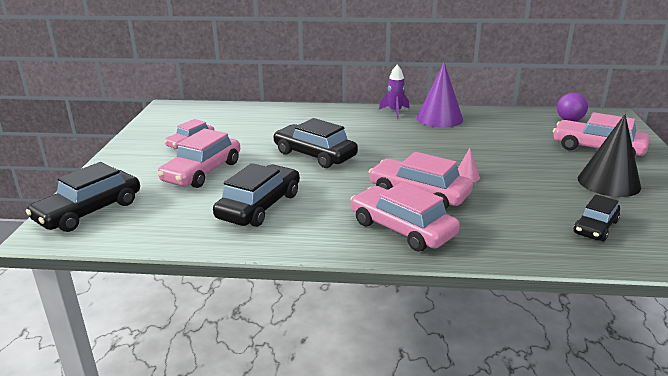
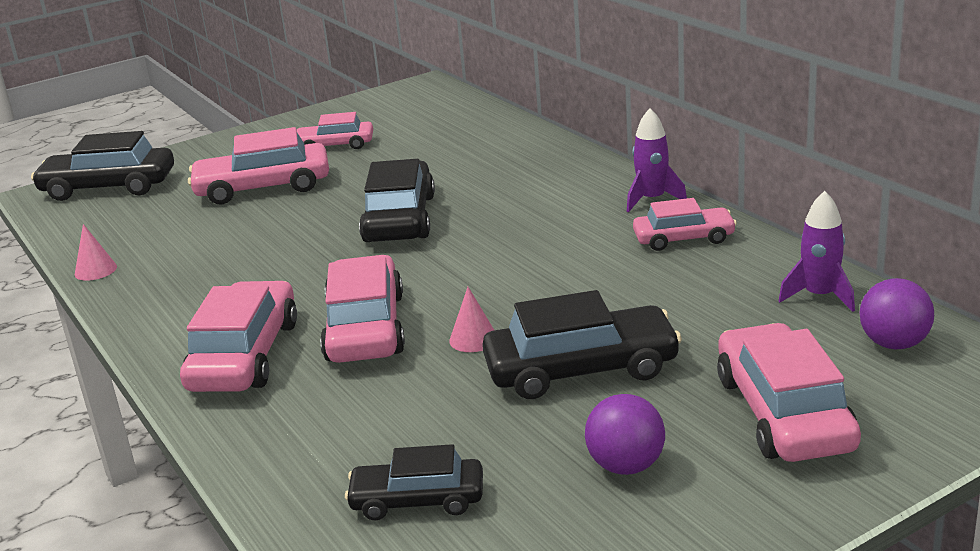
camera: 55 degrees right, 0 degrees up
(210, 244) = (95, 270): none -> pink cone
(259, 206) = (211, 253): black car -> black car (581, 369)
(439, 118) = (683, 238): purple cone -> pink car
(520, 117) = (819, 296): none -> purple rocket
(608, 182) = (626, 466): black cone -> purple ball

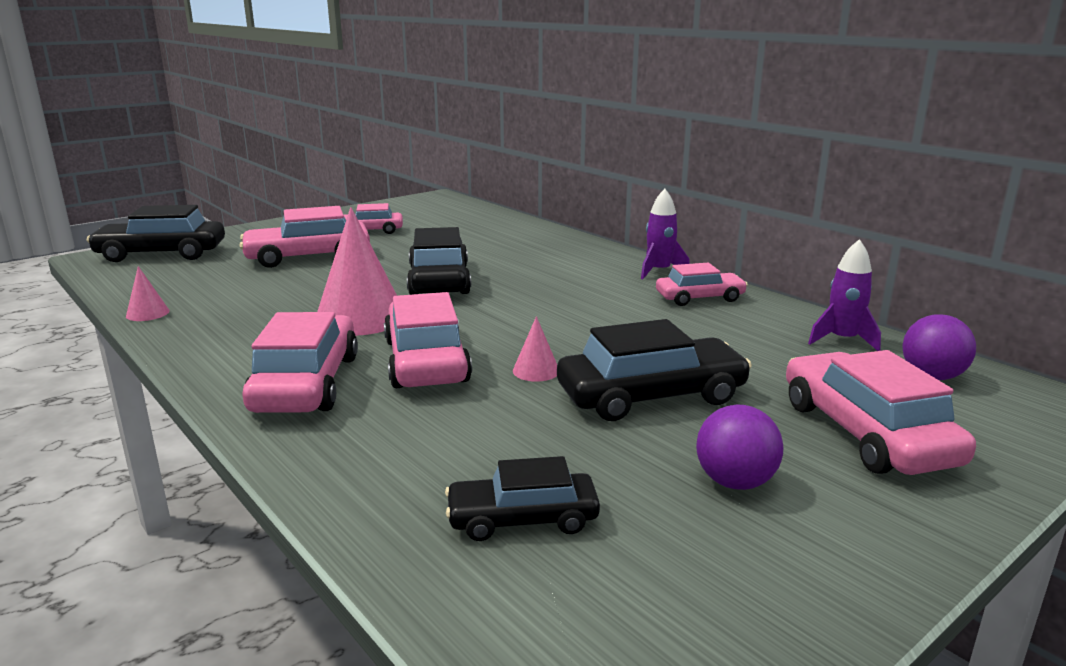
camera: 10 degrees left, 5 degrees down
(308, 272) = (360, 317): none -> pink cone

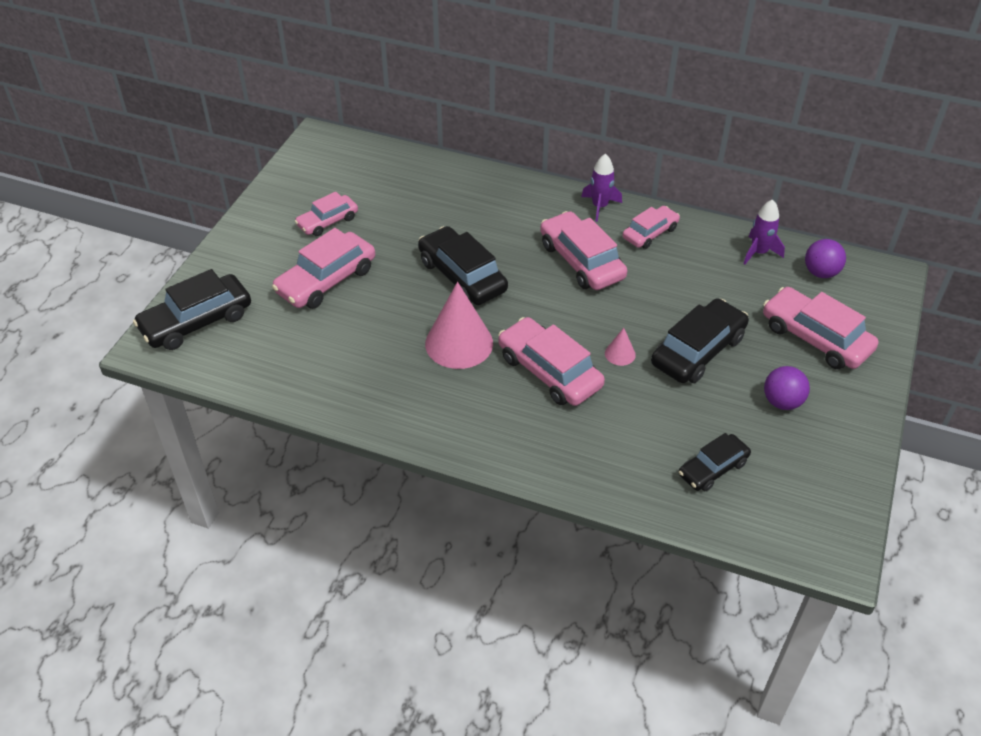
camera: 30 degrees left, 25 degrees up
(147, 313) = (303, 400): pink cone -> none
(306, 383) = (503, 422): pink car -> pink car (581, 261)

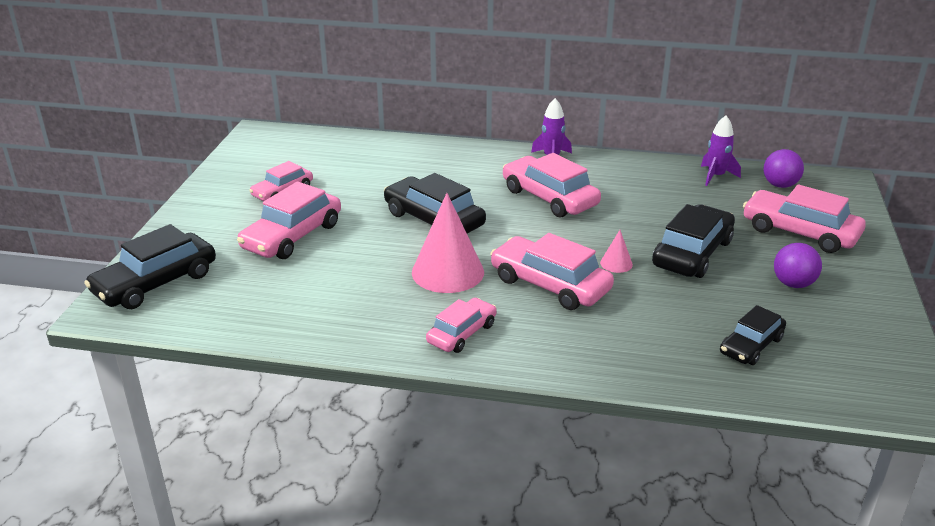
camera: 10 degrees left, 15 degrees down
(650, 233) = (607, 172): pink car -> pink car (462, 333)

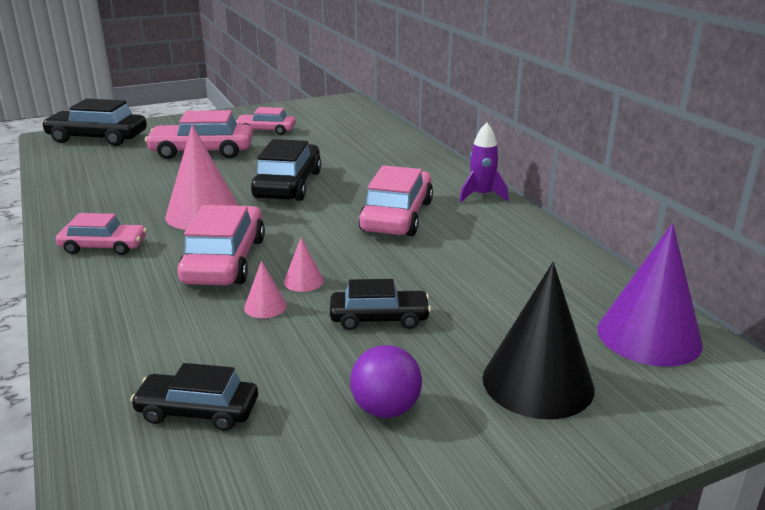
camera: 55 degrees right, 5 degrees down
(639, 288) = (265, 306): none -> pink cone
(692, 253) = (379, 318): black car -> black car, size x0.62
(716, 176) = (594, 287): purple rocket -> none
(780, 185) = (649, 336): purple ball -> purple cone
(800, 232) = (537, 382): pink car -> black cone

